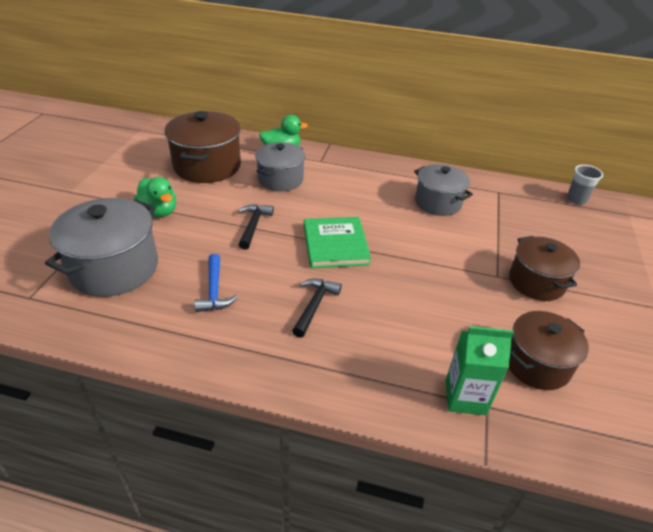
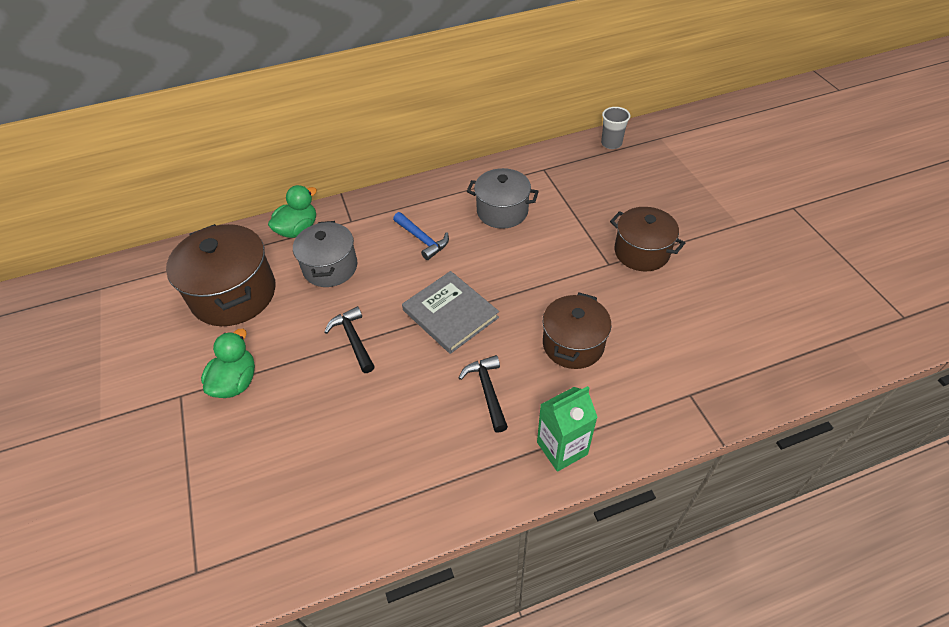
camera: 30 degrees left, 10 degrees up
(114, 268) = (256, 478): grey pot -> none
(159, 211) = (236, 382): green duck -> green duck turned 90 degrees counterclockwise
(214, 291) = (383, 436): blue hammer -> blue hammer (422, 240)
(335, 245) = (450, 314): green book -> grey book
(465, 397) = (670, 397): green carton -> green carton (562, 448)
(536, 364) = (696, 332): brown pot -> brown pot (573, 344)

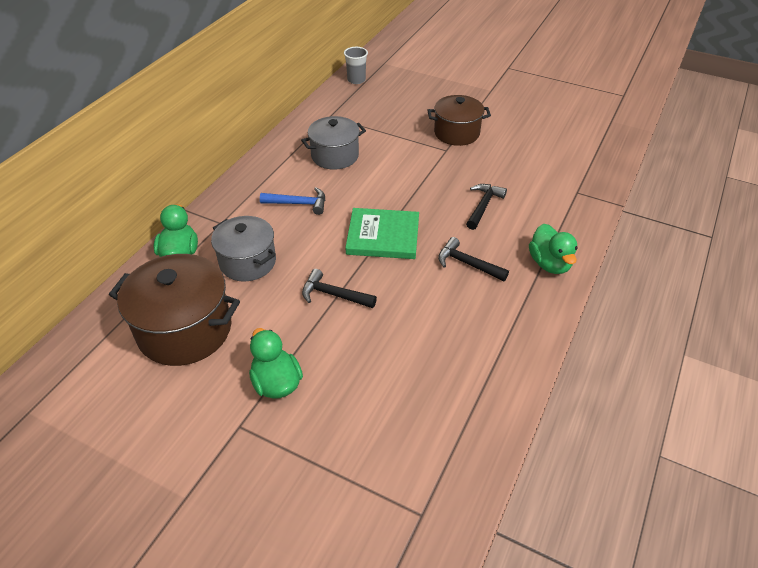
camera: 45 degrees left, 5 degrees down
(450, 314) = (383, 236): grey book -> green book
(562, 448) = (549, 264): green carton -> green duck
(573, 344) = (483, 206): brown pot -> black hammer

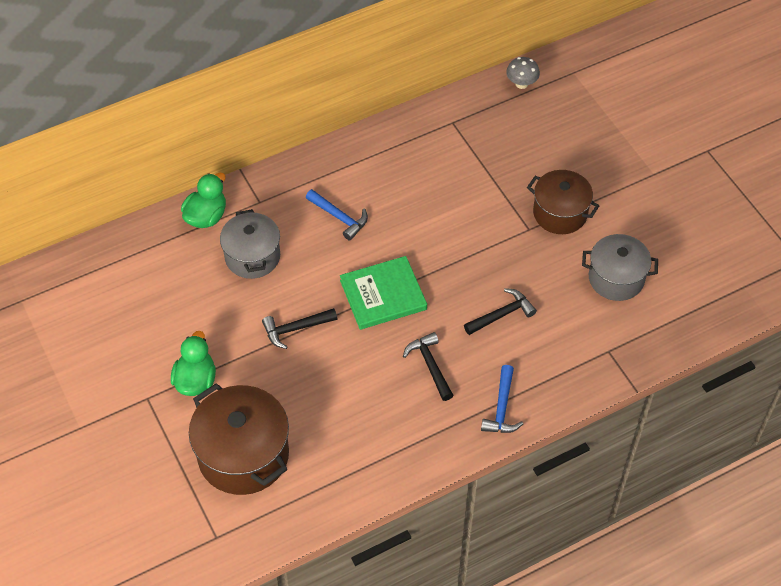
camera: 35 degrees right, 10 degrees up
(185, 330) = (163, 294): brown pot -> brown pot (243, 455)
(333, 294) = (295, 329): black hammer -> black hammer turned 75 degrees counterclockwise
(335, 156) = (416, 178): grey pot -> grey pot (616, 278)
(356, 80) = (521, 84): grey cup -> grey mushroom
(383, 236) = (383, 295): green book -> green book turned 60 degrees counterclockwise
(549, 264) = (501, 408): green duck -> blue hammer

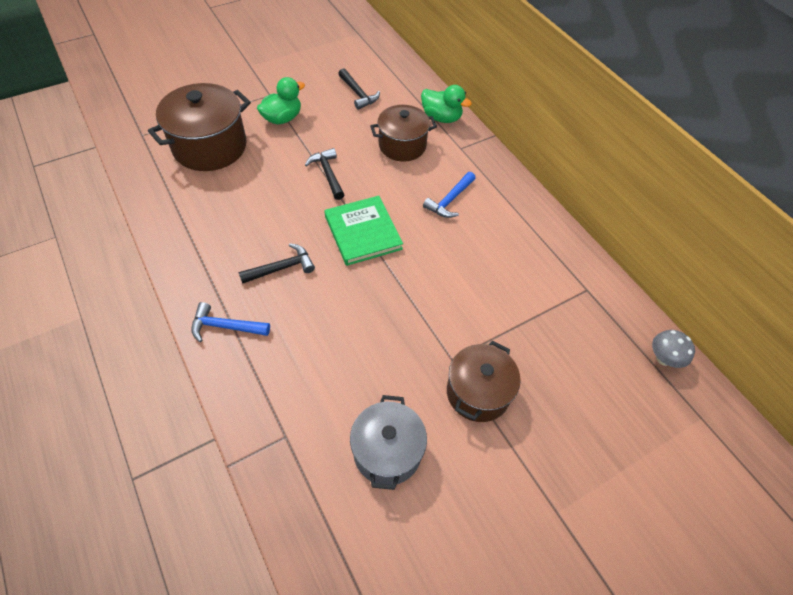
camera: 85 degrees right, 0 degrees up
(195, 380) = (282, 118): green duck -> green duck turned 45 degrees counterclockwise
(252, 256) = (402, 145): grey pot -> brown pot
(502, 314) = (338, 330): black hammer -> black hammer (358, 94)

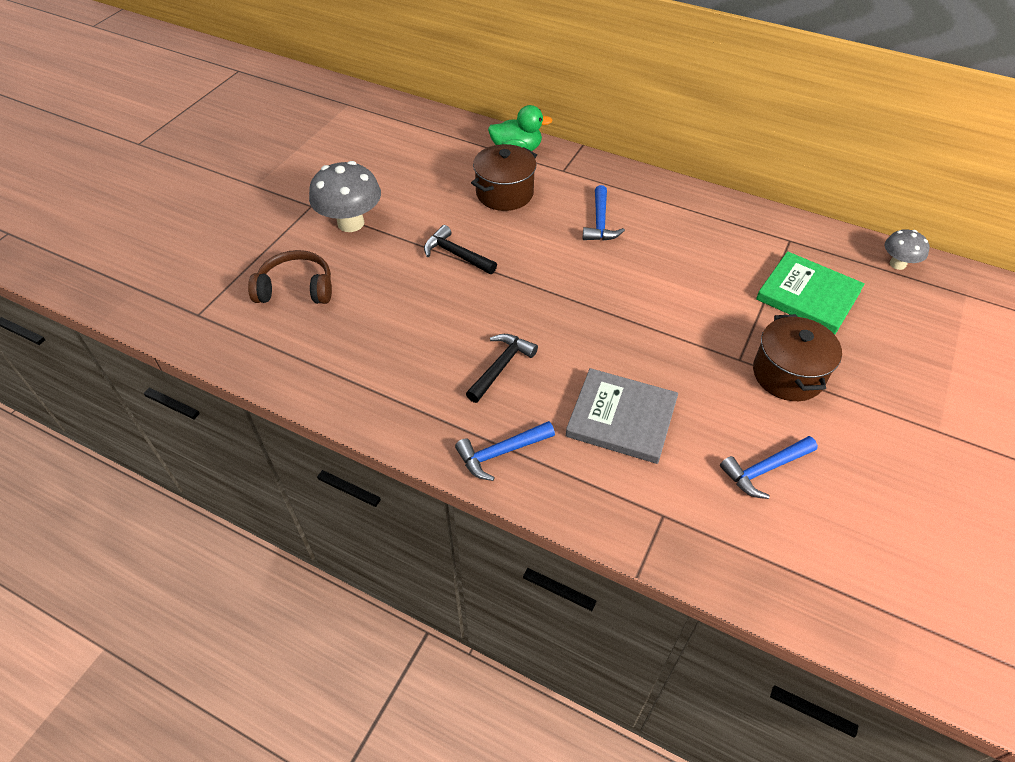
camera: 30 degrees left, 5 degrees down
(210, 147) = (296, 288): brown pot -> brown headphones
(282, 118) = (351, 223): green duck -> grey mushroom
(325, 351) = (621, 418): none -> grey book
(358, 94) = (409, 164): black hammer -> none
(363, 232) = (548, 292): green book -> green book (808, 295)
(387, 451) = (764, 470): grey pot -> blue hammer

